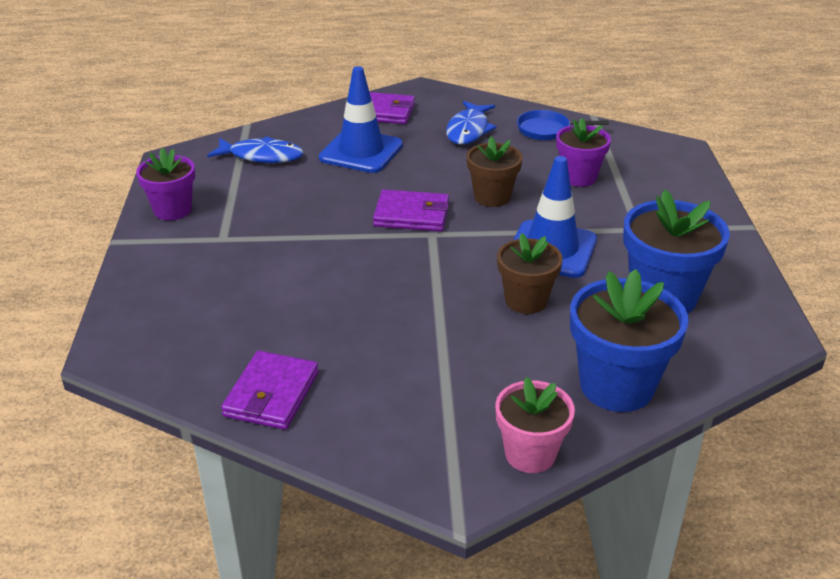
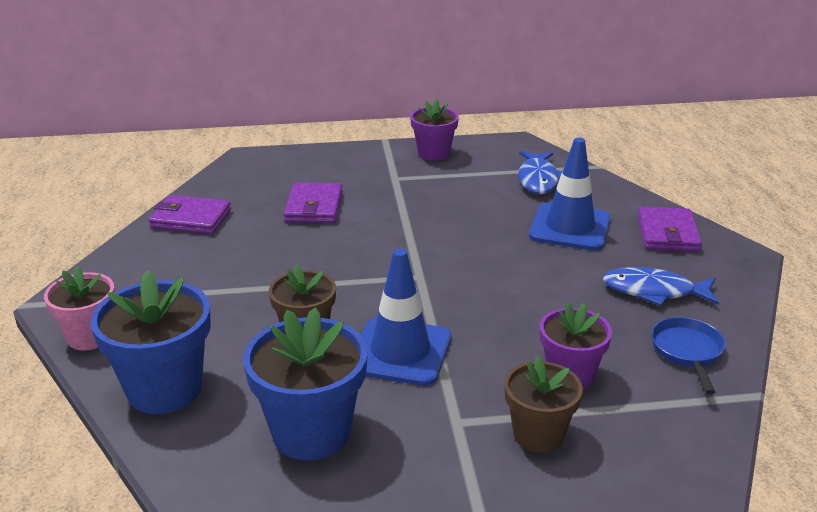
camera: 85 degrees right, 5 degrees down
(411, 215) = (452, 263): purple wallet -> purple wallet (314, 207)
(492, 197) = (501, 311): brown flower pot -> brown flower pot (538, 435)

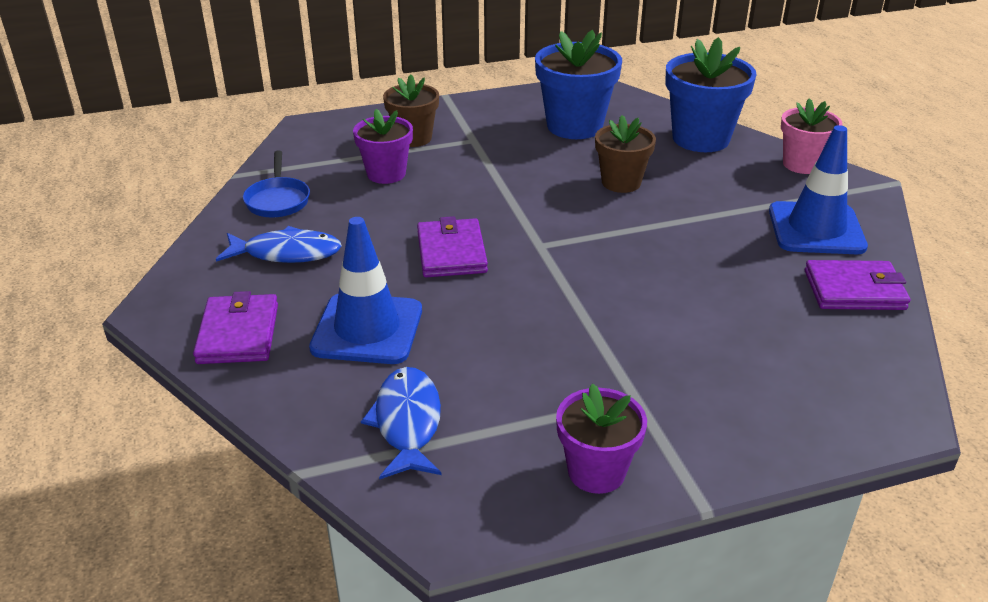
camera: 170 degrees right, 5 degrees up
(314, 207) = (717, 326): purple wallet -> purple wallet (451, 252)
(400, 352) = (532, 177): blue traffic cone -> blue traffic cone (816, 229)

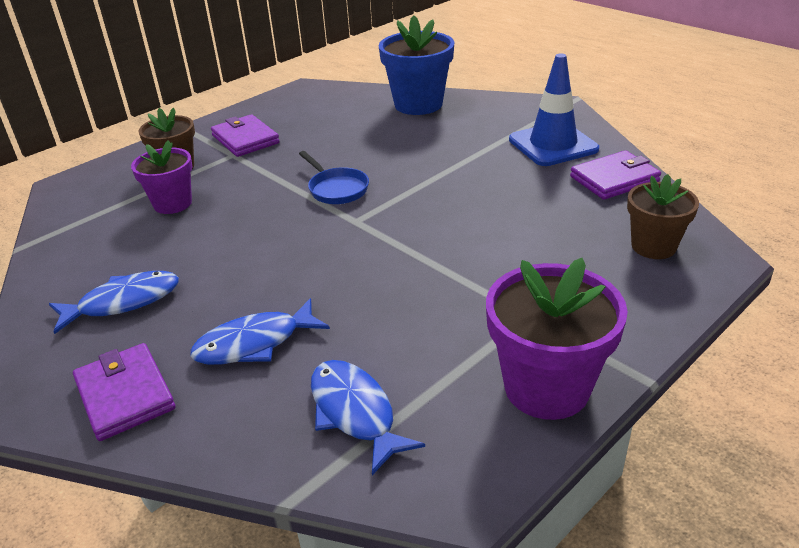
camera: 25 degrees left, 0 degrees up
(278, 200) = (79, 257): blue pan -> blue pan (336, 189)
(367, 329) = (254, 343): blue traffic cone -> blue fish
(451, 252) = (283, 251): purple wallet -> purple wallet (245, 139)
(574, 126) = (312, 121): blue flower pot -> none
(596, 471) = (546, 387): purple flower pot -> purple flower pot, size x1.56
(621, 182) = (383, 153): brown flower pot -> brown flower pot (653, 246)
(802, 164) = (505, 103): pink flower pot -> none

